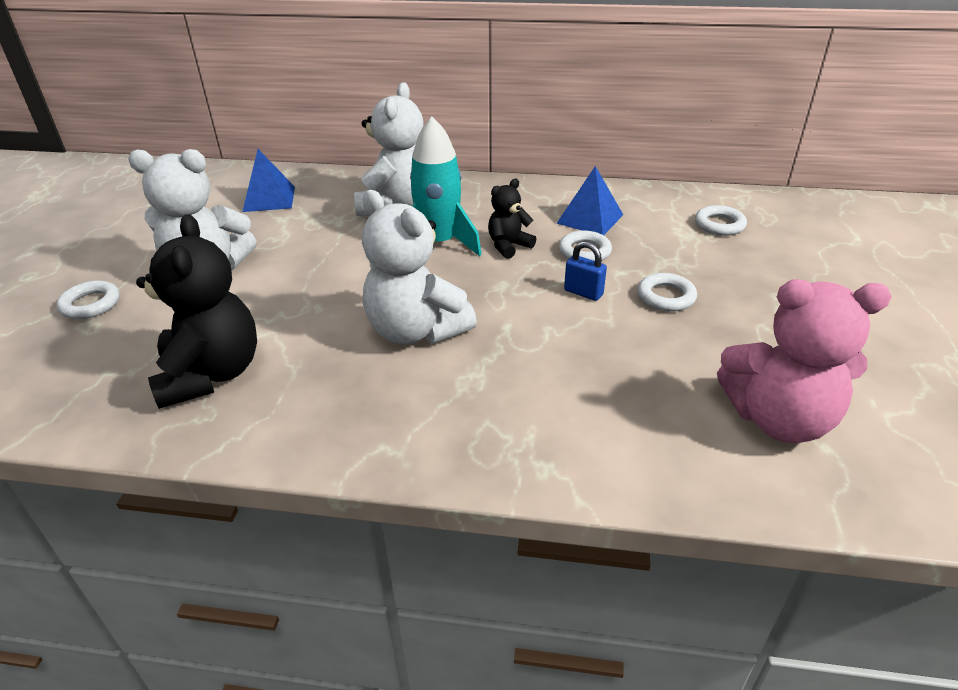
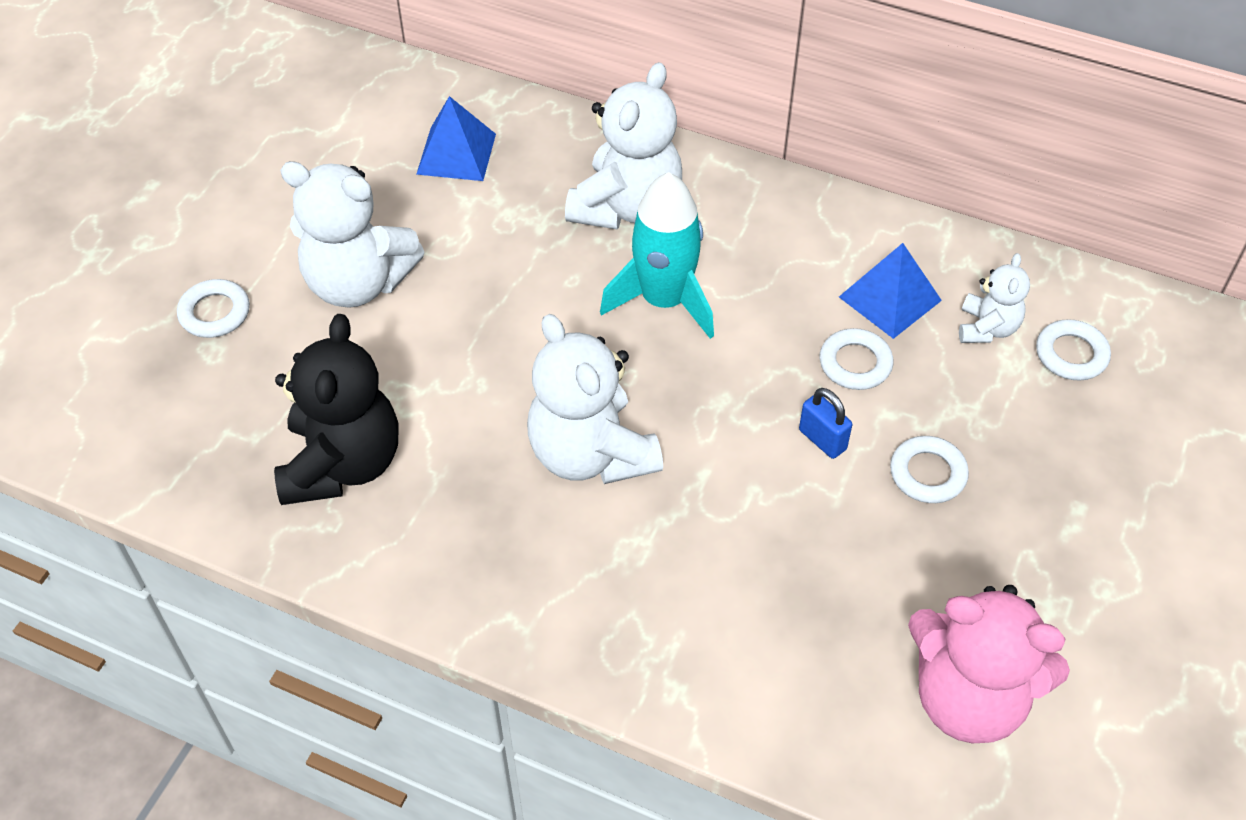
camera: 15 degrees right, 15 degrees up
(508, 246) = (756, 328): black teddy bear -> none
(659, 222) = (987, 328): none -> white teddy bear

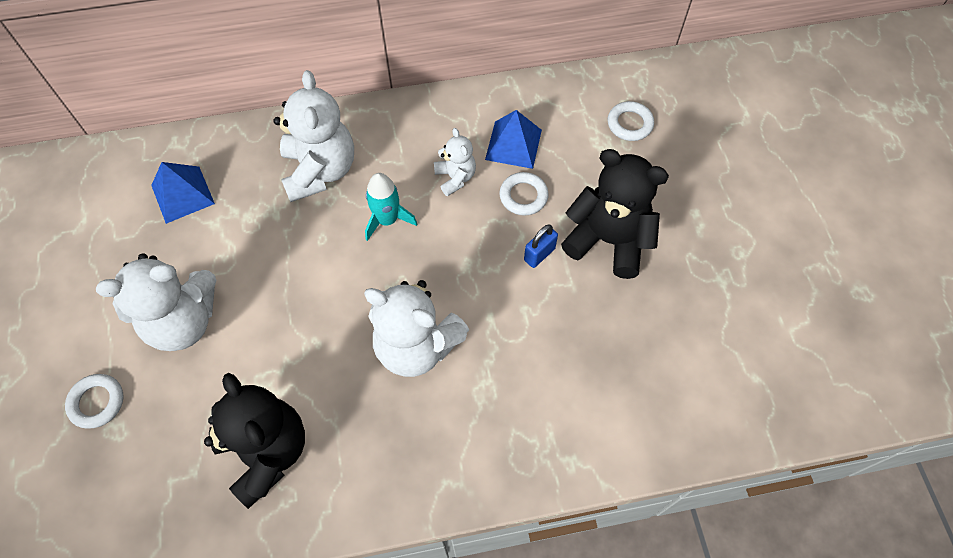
camera: 35 degrees left, 10 degrees up
(664, 300) = (387, 220): turquoise rocket -> turquoise rocket, size x0.66
(822, 440) = (539, 254): blue padlock -> blue padlock turned 60 degrees counterclockwise
(927, 473) = (608, 240): white ring -> black teddy bear
(968, 698) = (720, 359): pink teddy bear -> none
(987, 328) = (577, 133): white teddy bear -> white teddy bear (455, 177)

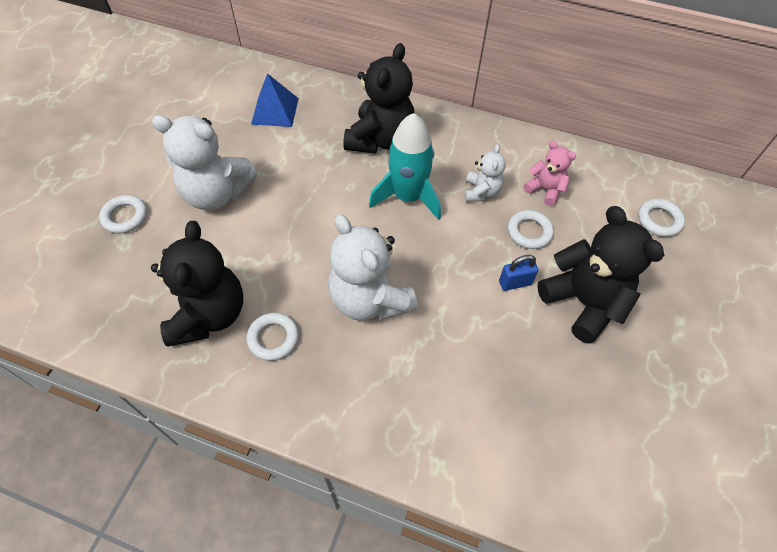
camera: 30 degrees right, 5 degrees down
(320, 171) = (380, 139): white teddy bear -> black teddy bear
(348, 437) = (273, 338): none -> white ring
(387, 220) = (408, 197): turquoise rocket -> turquoise rocket, size x1.52
(513, 144) = (545, 189): blue pyramid -> pink teddy bear

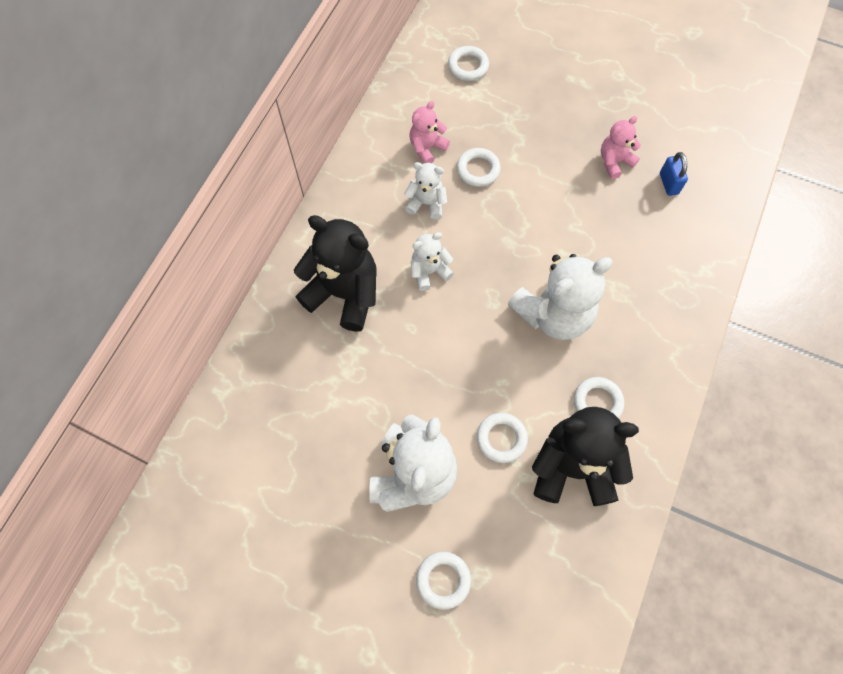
camera: 85 degrees left, 10 degrees up
(242, 256) = (501, 438): none -> white ring
(275, 111) = (283, 412): blue pyramid -> none
(408, 197) = (429, 271): turquoise rocket -> white teddy bear
(515, 283) = (534, 190): blue padlock -> blue padlock (668, 183)
(572, 365) = (614, 161): none -> pink teddy bear
(583, 302) = (554, 142): black teddy bear -> none

